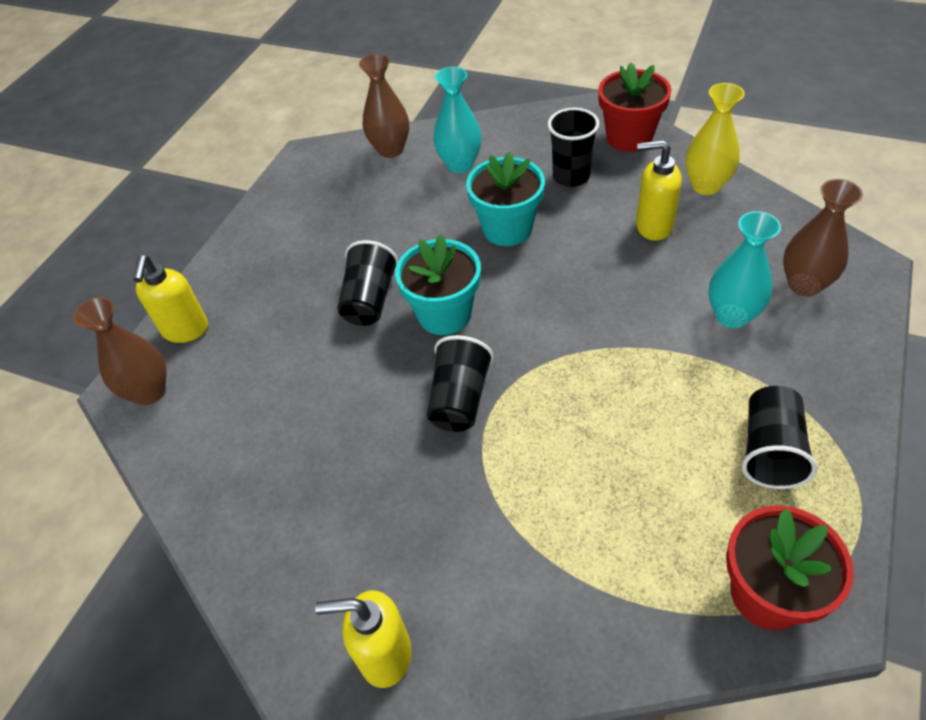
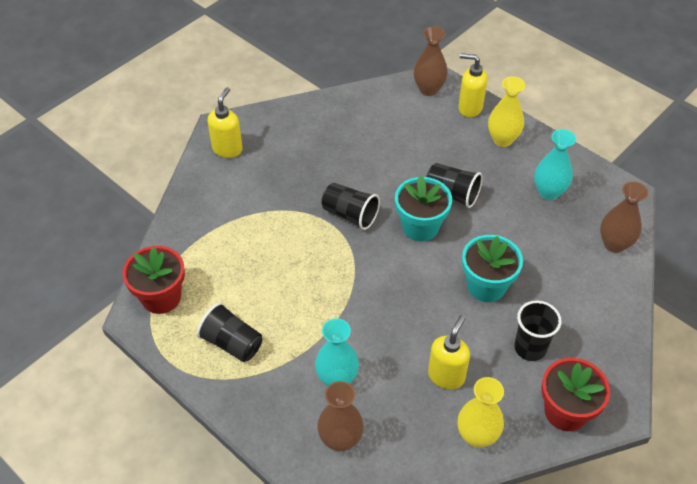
camera: 105 degrees right, 0 degrees up
(245, 278) = (502, 140): none -> yellow vase
(460, 164) = (576, 282): turquoise vase -> turquoise vase (548, 192)

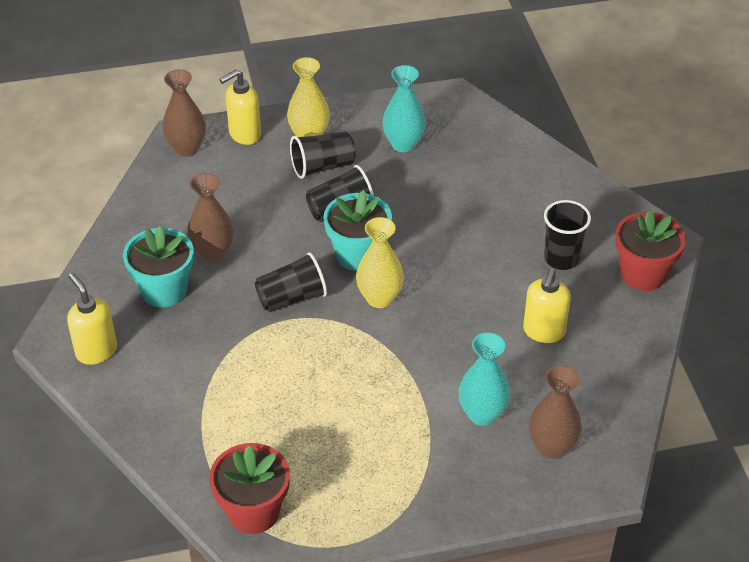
camera: 55 degrees left, 5 degrees down
(232, 343) = (368, 477): black cup -> black cup (322, 166)
(446, 375) = (543, 332): yellow soap dispenser -> yellow soap dispenser turned 135 degrees counterclockwise
(477, 436) = (622, 346): yellow vase -> yellow vase (379, 298)
(486, 286) = (470, 248): turquoise flower pot -> turquoise flower pot (164, 290)
(614, 244) = (500, 139): brown vase -> brown vase (213, 253)

